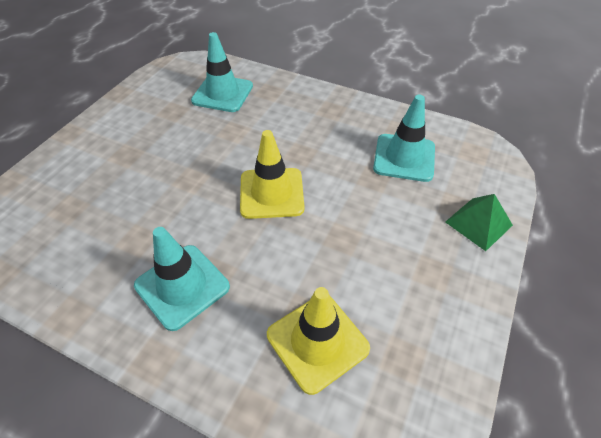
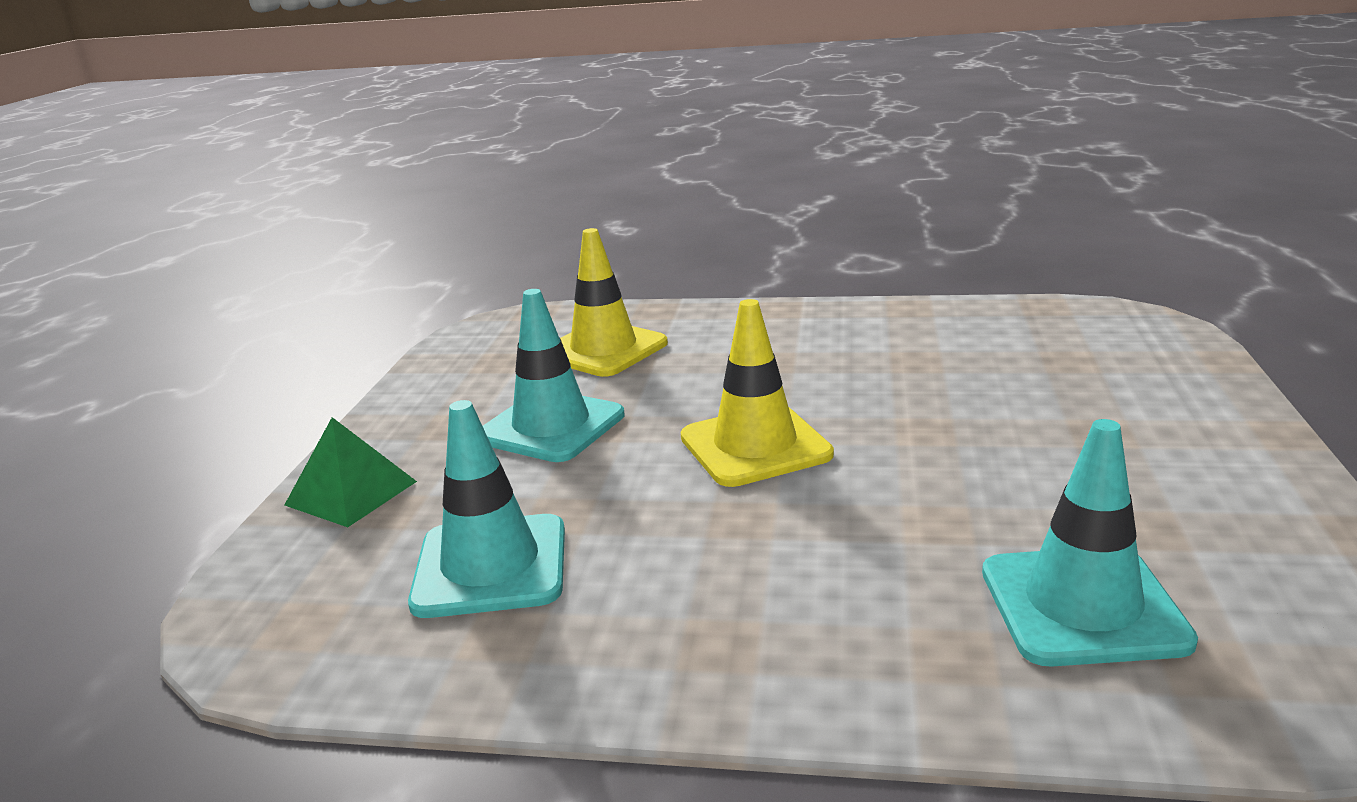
camera: 165 degrees right, 25 degrees down
(182, 286) = (802, 345): turquoise traffic cone -> turquoise traffic cone (551, 426)

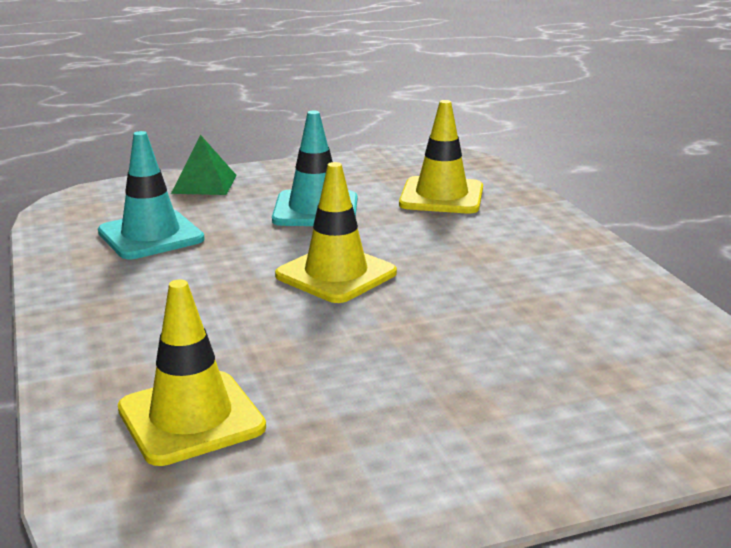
camera: 60 degrees right, 0 degrees up
(1082, 606) = (191, 418): turquoise traffic cone -> yellow traffic cone

